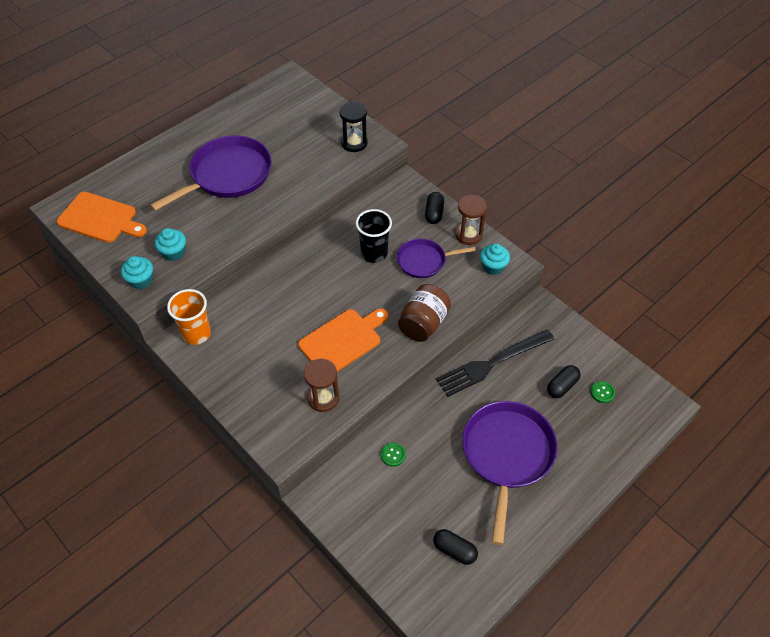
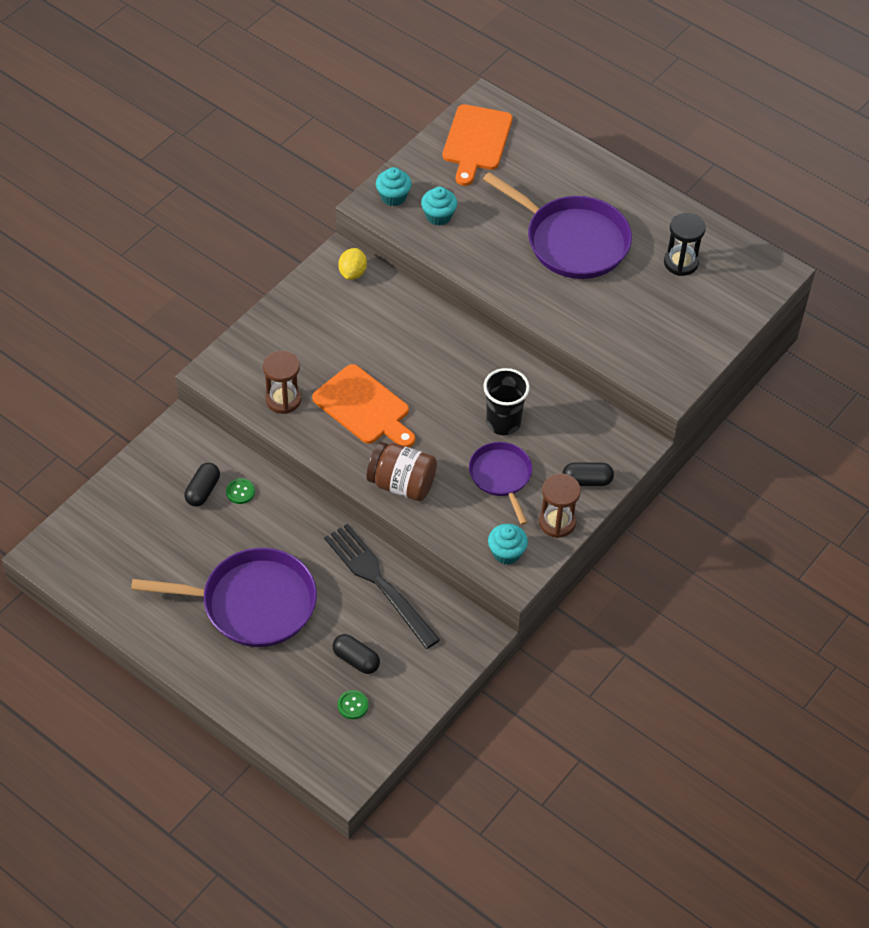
camera: 80 degrees right, 0 degrees up
(196, 334) = (352, 273): orange cup -> yellow lemon
(354, 143) = (663, 360): black hourglass -> black hourglass (681, 263)
(454, 550) = (131, 558): black capsule -> black capsule (202, 491)

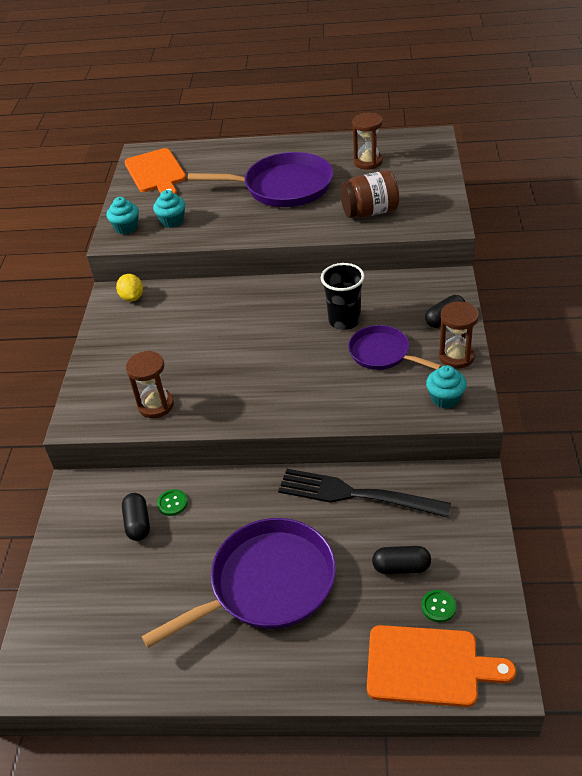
camera: 30 degrees left, 10 degrees down
(364, 407) = (228, 372): orange cutting board -> orange cutting board (428, 666)
(402, 484) = (313, 404): brown jar -> brown jar (370, 212)
(681, 263) = (368, 162): black hourglass -> brown hourglass

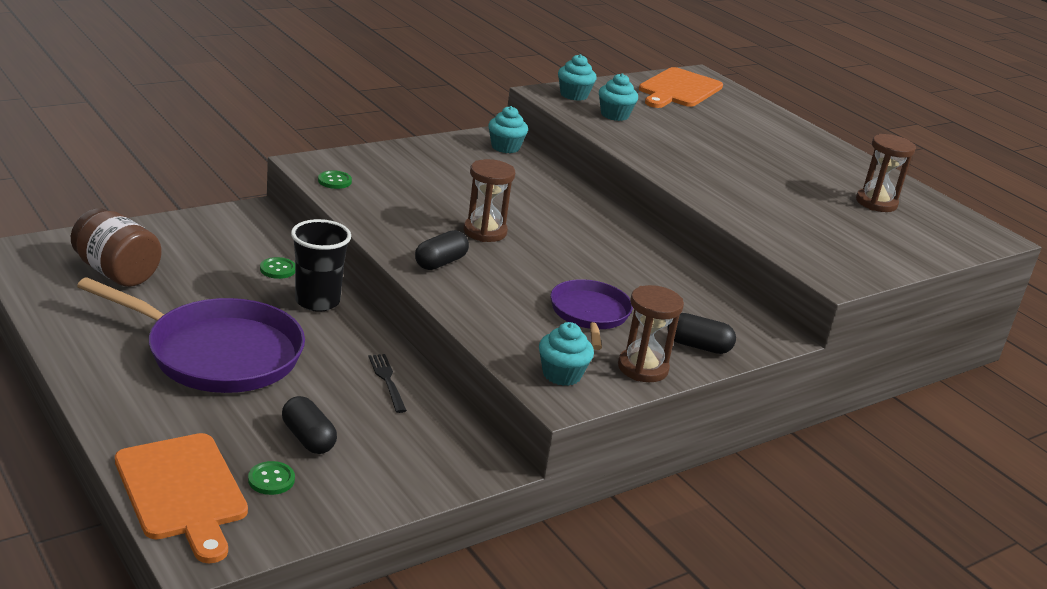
camera: 45 degrees right, 15 degrees down
(115, 416) = (334, 181): none -> green button
(132, 297) = (505, 147): yellow lemon -> turquoise cupcake
(138, 523) = (236, 257): black capsule -> black capsule (440, 262)
(156, 405) = (370, 198): brown hourglass -> brown hourglass (485, 232)
(283, 187) = (755, 162): purple pan -> none
(344, 321) = (614, 277): black cup -> black cup (317, 301)
(355, 495) = (387, 380): black fork -> black fork, size x0.45
(370, 212) = (785, 223): brown jar -> brown jar (116, 272)

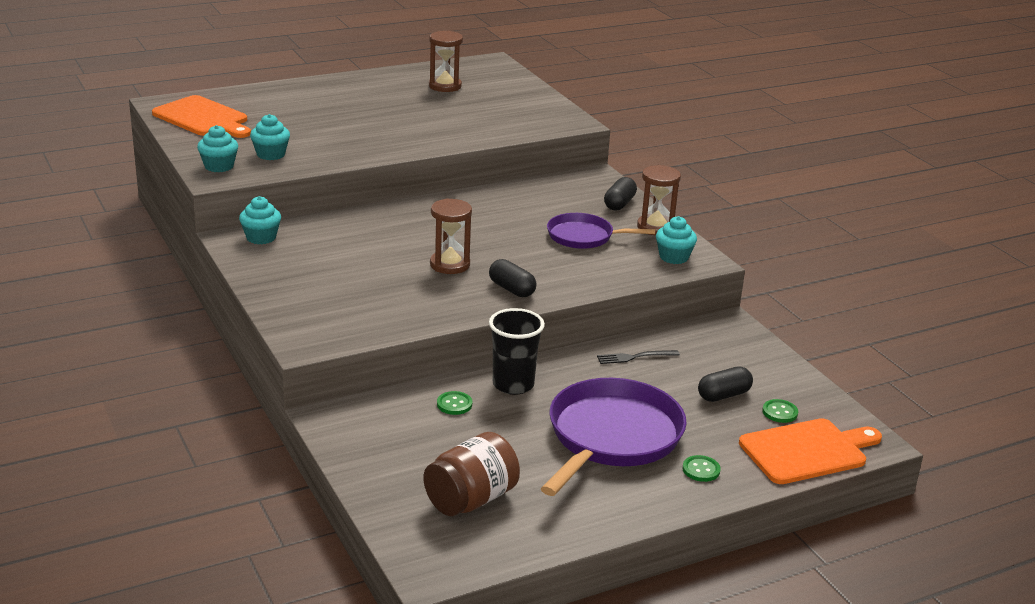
camera: 80 degrees left, 0 degrees up
(334, 181) = (347, 331): green button -> green button (701, 470)

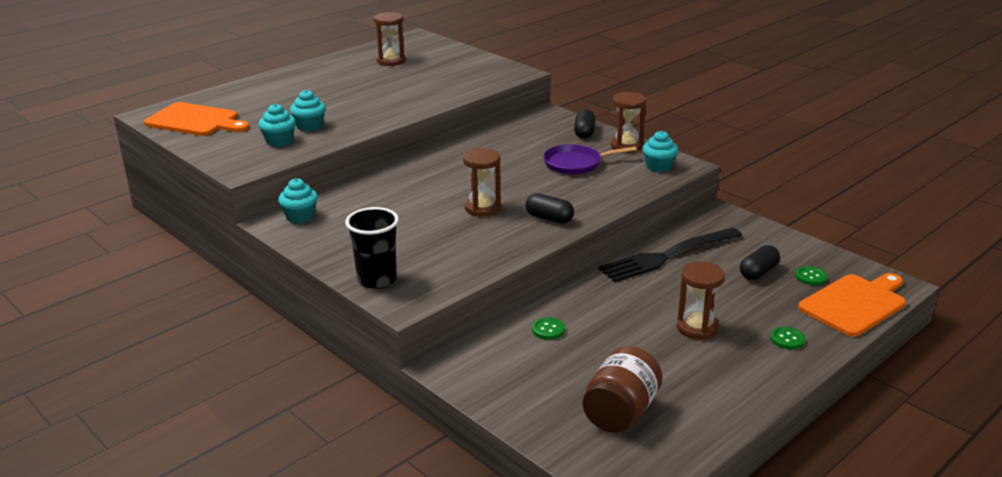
camera: 15 degrees left, 0 degrees up
(219, 166) = (238, 159): turquoise cupcake -> turquoise cupcake (309, 126)
(513, 384) = (585, 301): black cup -> black cup (377, 280)
(612, 437) = (697, 328): purple pan -> brown hourglass
(634, 357) = (666, 256): black fork -> black fork, size x2.23

